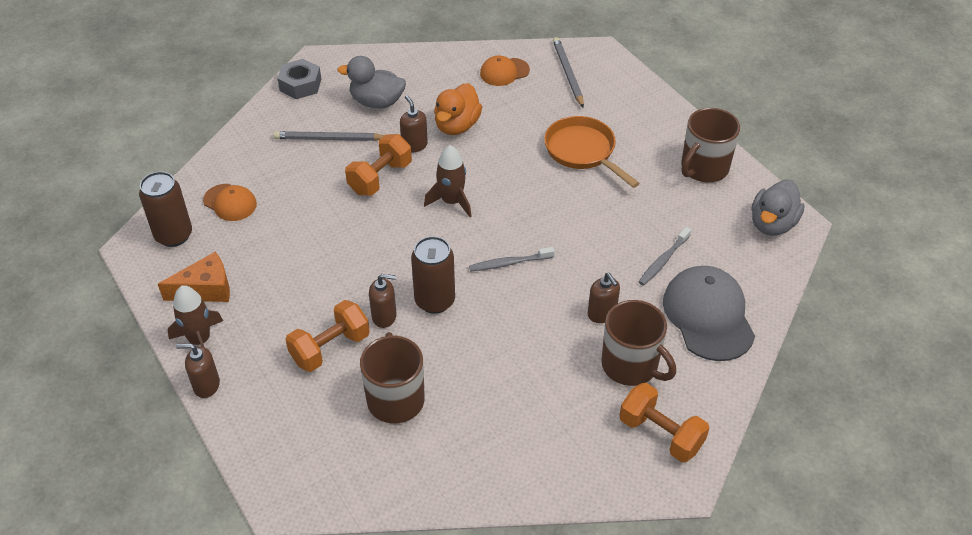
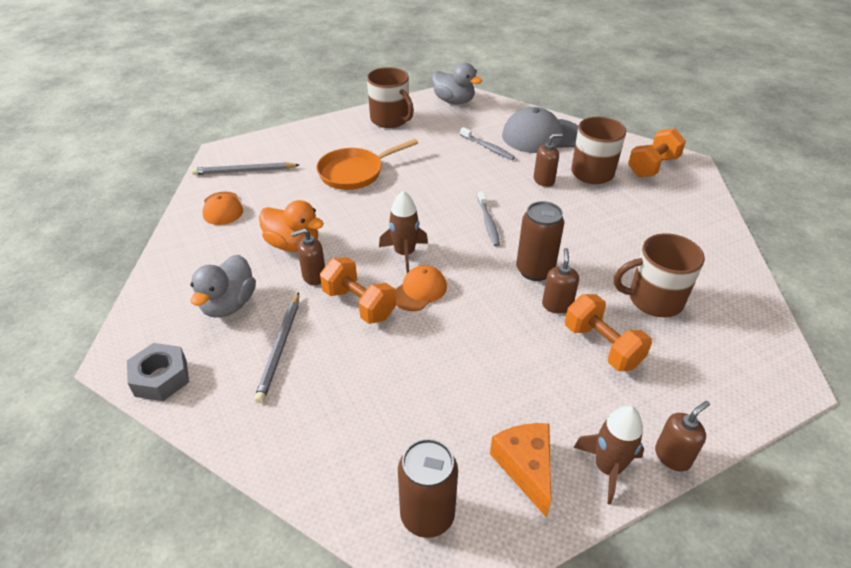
camera: 85 degrees left, 5 degrees down
(206, 385) = (672, 456): brown soap dispenser -> brown soap dispenser turned 135 degrees counterclockwise
(230, 202) = (373, 449): orange cap -> orange cap (419, 290)

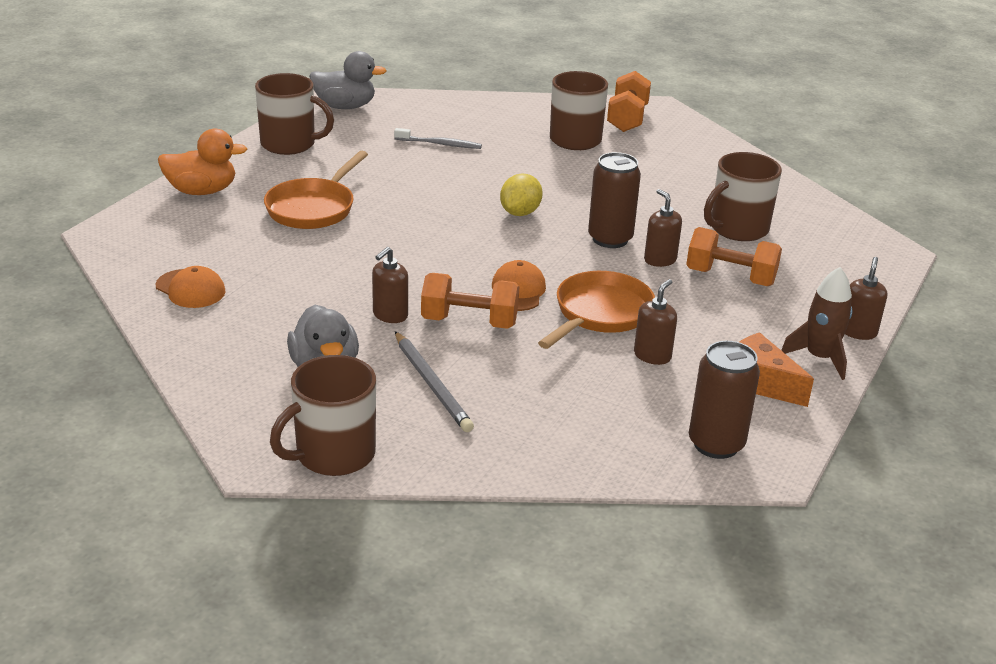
camera: 35 degrees left, 10 degrees down
(161, 378) = (333, 454): grey nut -> brown mug
(244, 171) = (167, 245): grey pencil -> none
(293, 244) = (328, 295): orange duck -> orange duck (202, 191)
(405, 253) = (464, 265): brown rocket -> none
(460, 337) = (600, 314): none -> orange pan
(488, 223) = (520, 213): grey toothbrush -> yellow lemon
(542, 136) = (486, 118): grey cap -> none
(544, 180) = (534, 159): brown soap dispenser -> brown soap dispenser (652, 355)

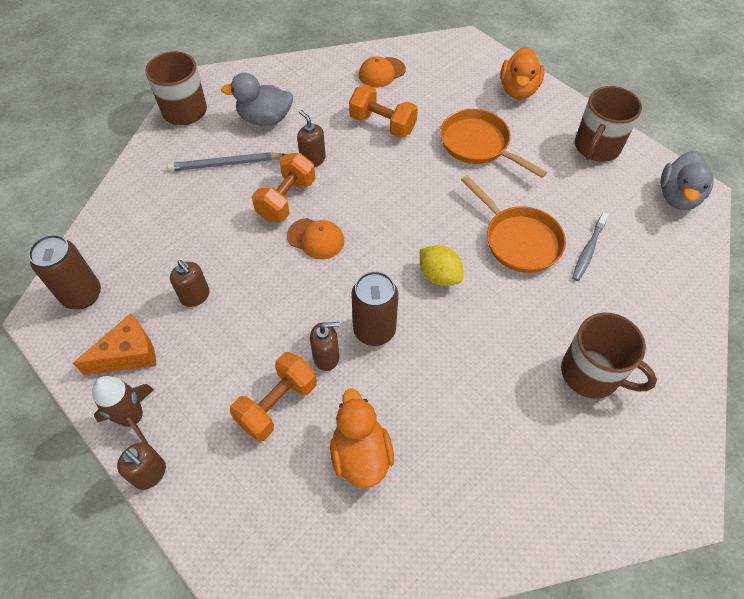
camera: 110 degrees right, 25 degrees up
(600, 314) = (263, 282): orange pan -> orange pan (518, 240)
(627, 119) = (645, 450): orange dumbbell -> orange dumbbell (382, 124)
(737, 229) = (361, 454): brown mug -> orange duck

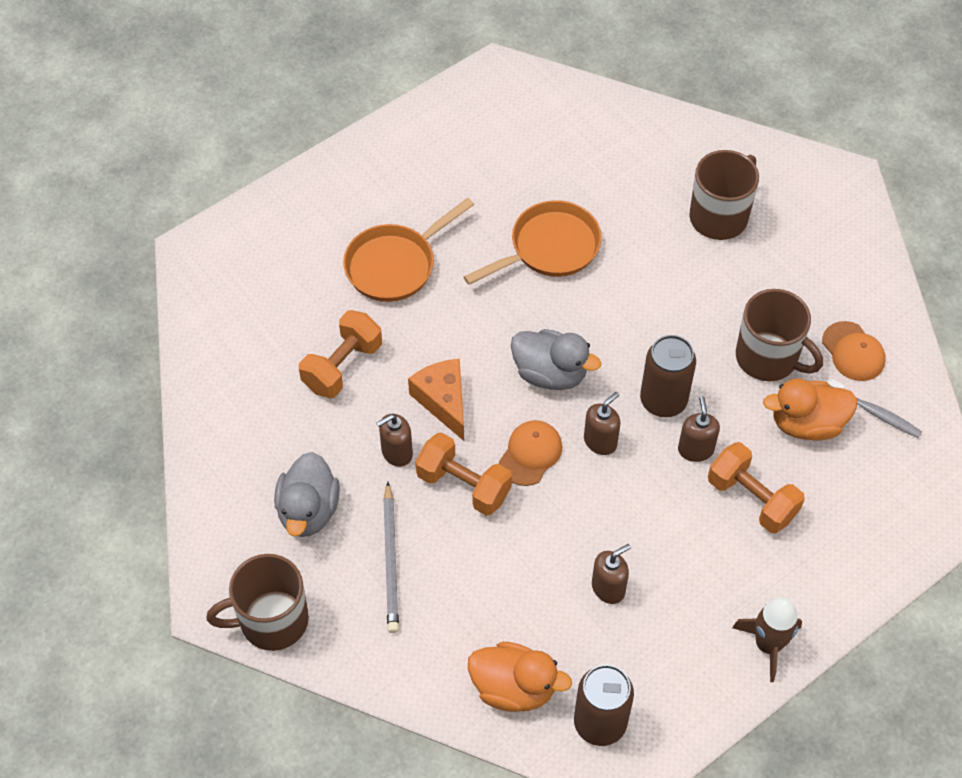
camera: 85 degrees left, 0 degrees up
(128, 354) = (687, 658): orange cheese -> orange cheese (443, 401)
(150, 473) = (831, 621): brown soap dispenser -> brown soap dispenser (600, 441)
(381, 72) = (237, 359): orange cap -> orange cap (853, 352)
(439, 276) = (594, 331): yellow lemon -> none
(518, 90) = (301, 206): orange duck -> orange duck (514, 688)
(588, 250) = (569, 187): grey toothbrush -> grey toothbrush (874, 412)
(596, 147) = (416, 147): brown mug -> brown mug (768, 358)
(678, 196) = (500, 91): grey duck -> grey duck (550, 373)

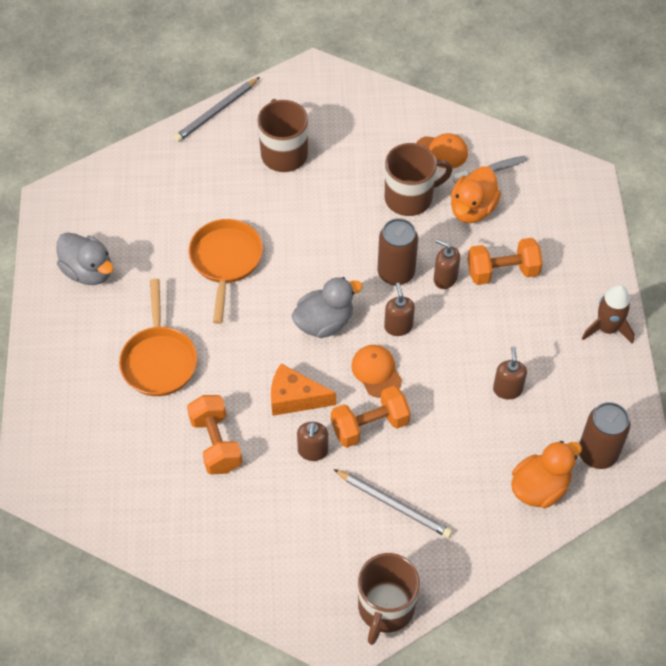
camera: 55 degrees left, 0 degrees up
(308, 510) = (316, 534): grey duck -> grey duck (88, 271)
(716, 131) = (216, 112): none -> grey pencil

